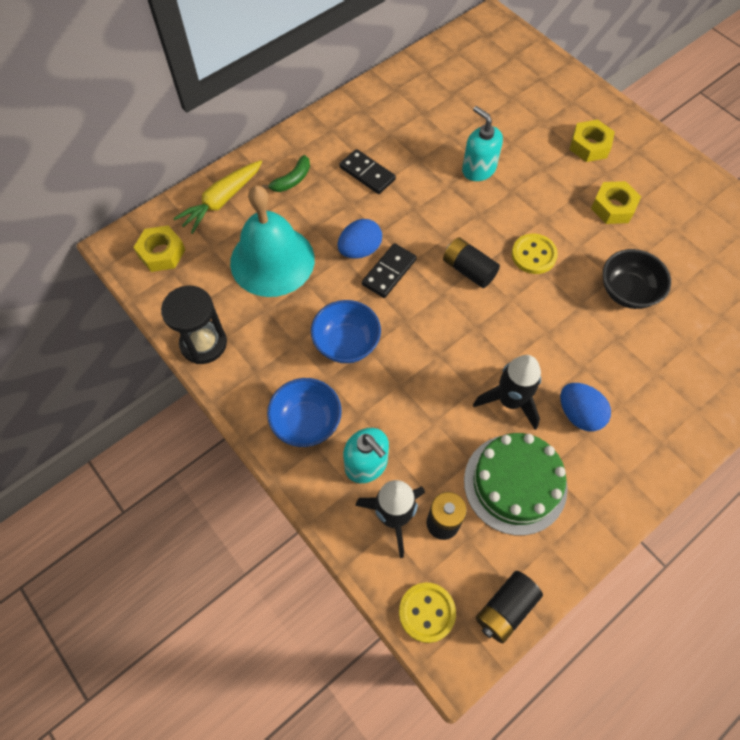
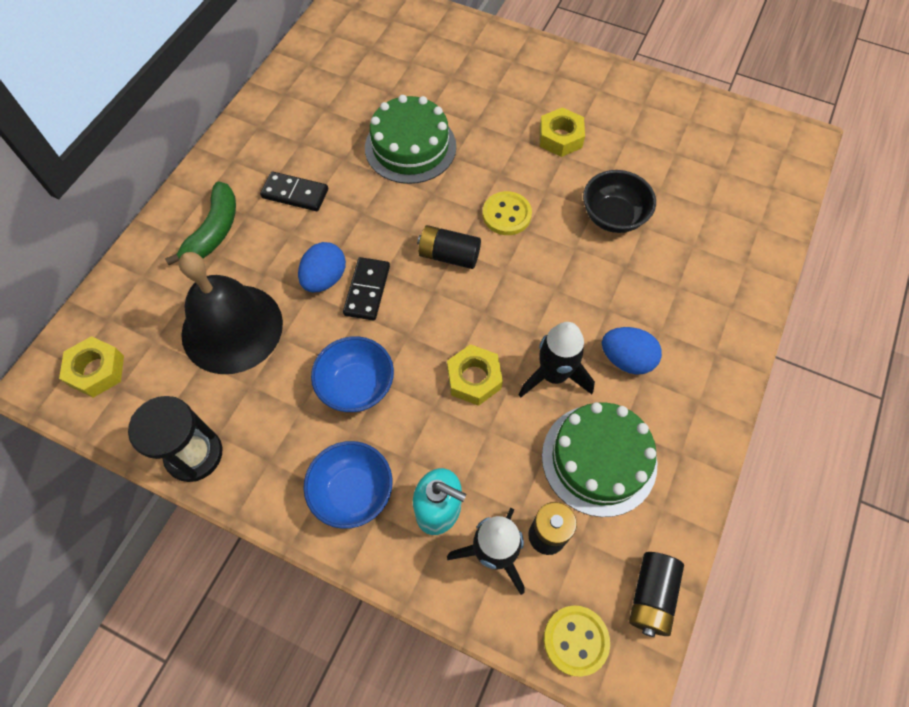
camera: 25 degrees left, 0 degrees up
(221, 201) = (143, 284): yellow carrot -> none
(272, 260) = (232, 328): turquoise bell -> black bell
(292, 180) = (214, 231): green banana -> green banana, size x1.53
(478, 169) = (410, 147): turquoise soap dispenser -> green cake
(589, 146) = (509, 84): yellow nut -> yellow nut (474, 378)

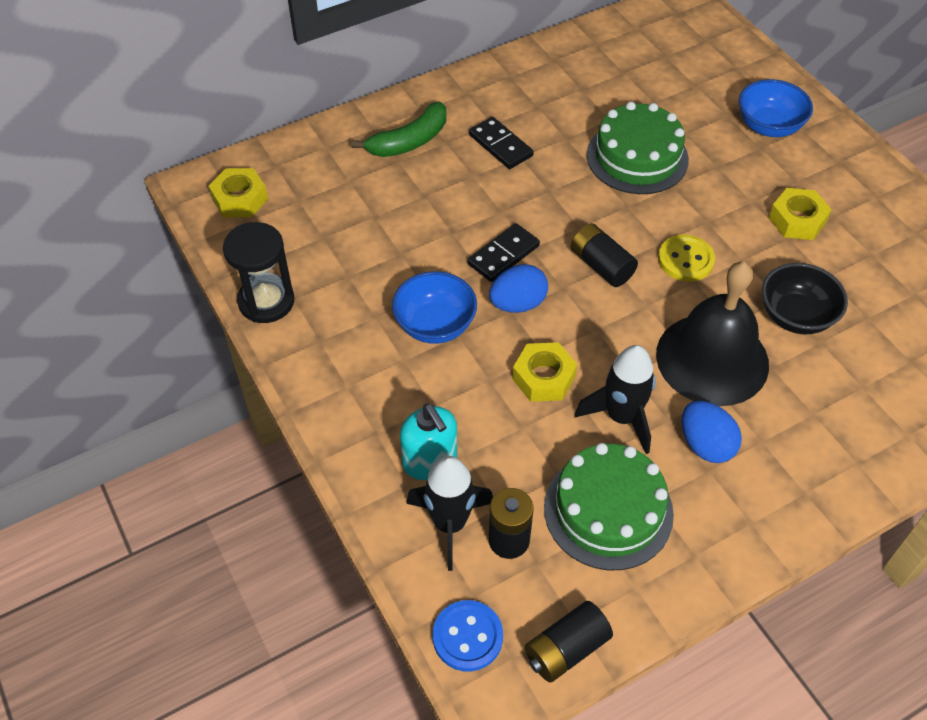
camera: 35 degrees right, 10 degrees down
(232, 328) = (367, 224): black bell -> black bell (712, 359)
(325, 279) = (474, 226): blue egg -> blue egg (518, 304)
(353, 492) = (368, 404): blue bowl -> blue bowl (768, 126)
(575, 640) = (467, 637): yellow button -> blue button

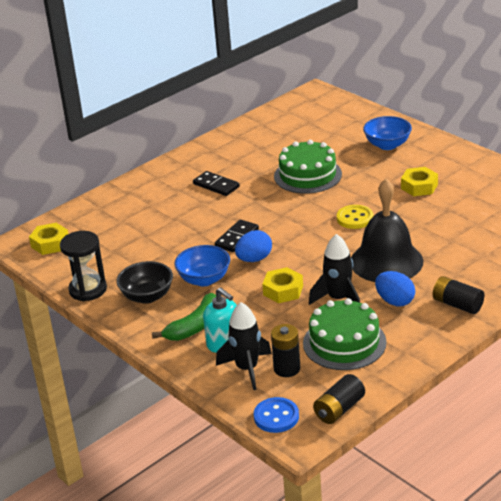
camera: 10 degrees left, 20 degrees down
(409, 141) = (154, 194): green banana -> green banana (195, 326)
(601, 265) = (302, 231): black battery -> black battery (457, 304)
(795, 316) = (432, 231): black bowl -> black bowl (147, 296)

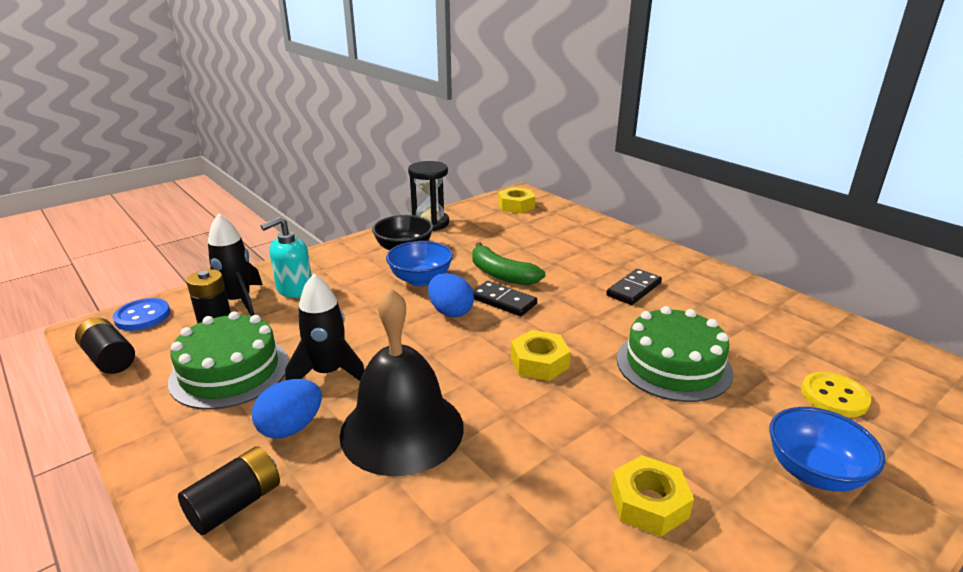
camera: 90 degrees right, 5 degrees down
(195, 326) = (335, 274): green banana -> green banana (501, 274)
(283, 290) = (372, 330): yellow nut -> yellow nut (539, 362)
(355, 218) = (537, 405): yellow button -> yellow button (834, 396)

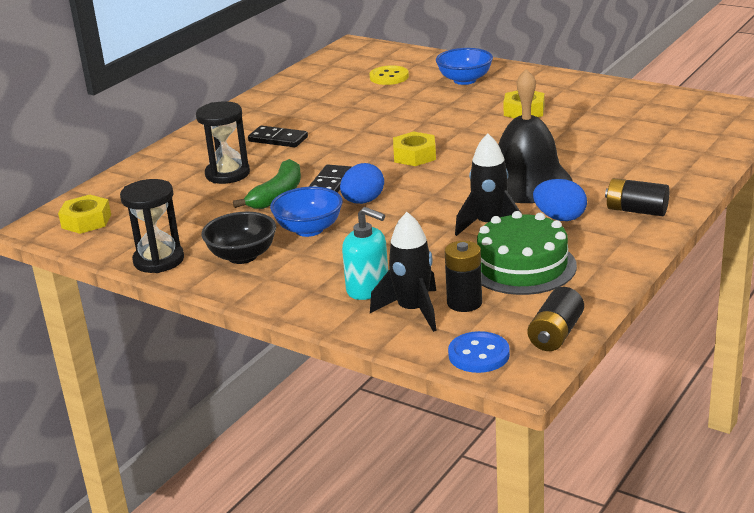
camera: 105 degrees left, 0 degrees up
(563, 258) = (227, 174): none -> black hourglass
(673, 365) = (386, 117): green cake -> none

